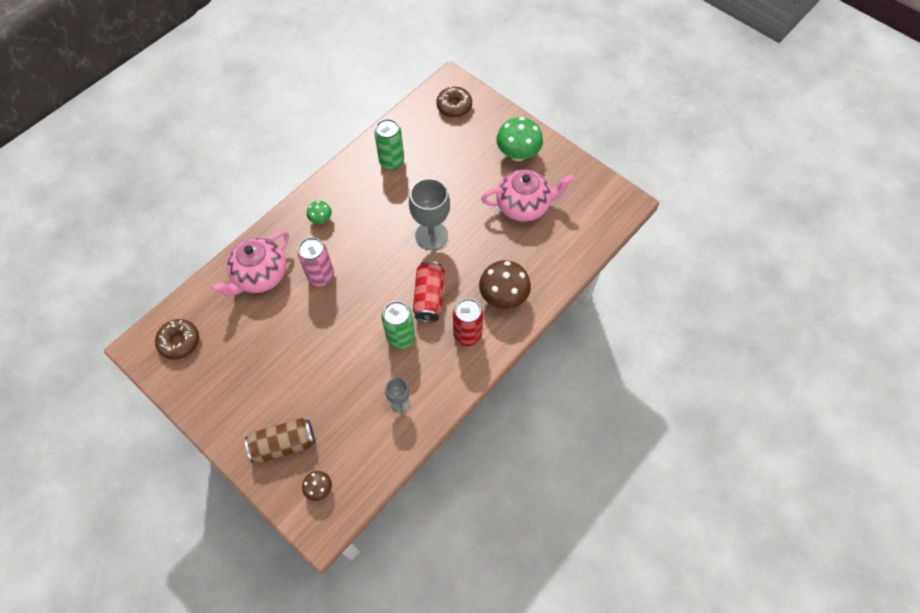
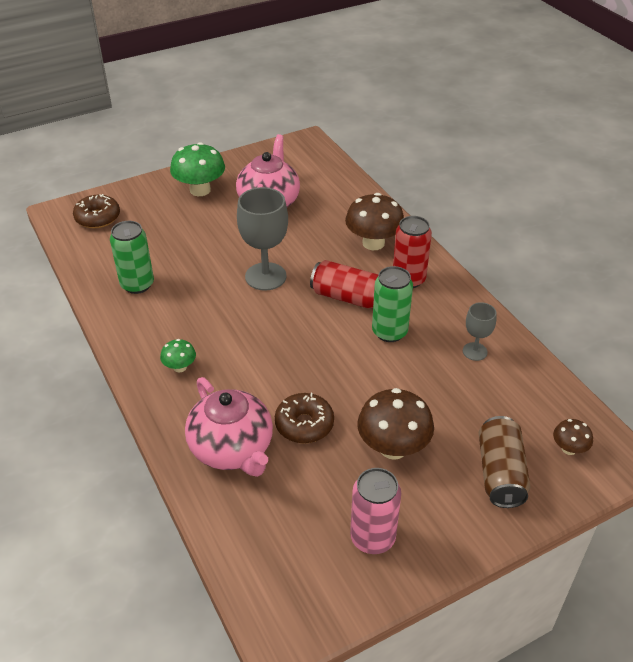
camera: 70 degrees left, 20 degrees down
(179, 342) = (296, 570): brown donut -> brown donut (304, 424)
(287, 370) = (393, 447): none -> brown mushroom
(321, 276) = (267, 385): pink can -> pink can (372, 538)

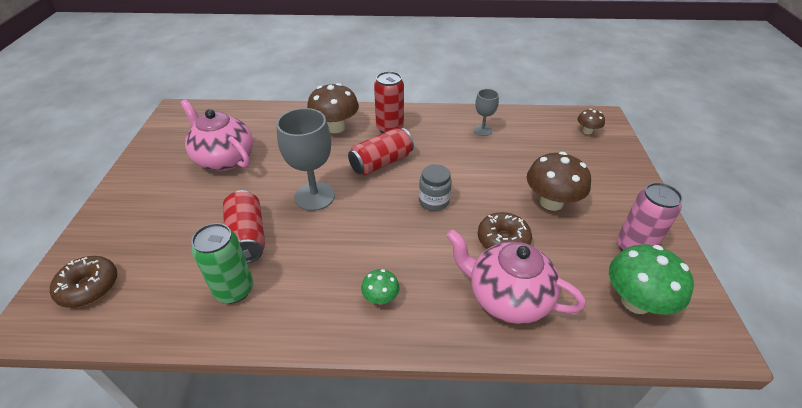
camera: 60 degrees left, 0 degrees up
(191, 263) = (247, 237): none -> red can
(200, 190) = (151, 193): green mushroom -> green mushroom (635, 301)
(232, 449) = (507, 297): pink teapot -> pink teapot turned 150 degrees counterclockwise
(321, 355) = (434, 201): none -> grey jar
(389, 332) = (435, 158): green can -> none
(500, 473) = (596, 165): brown can -> none

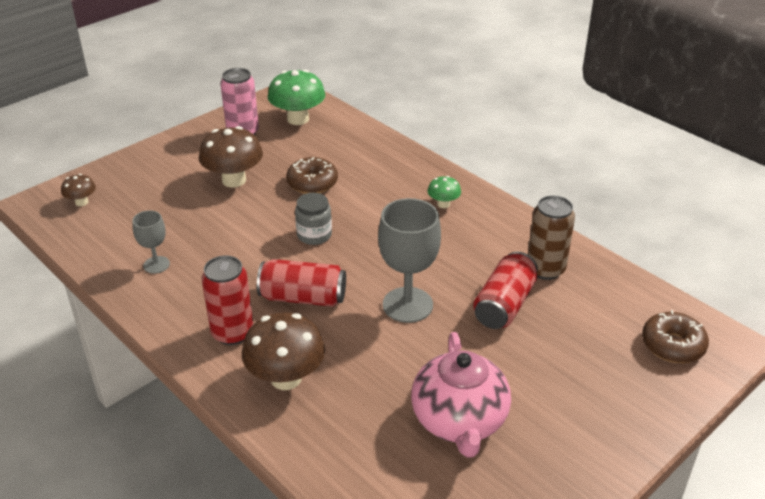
camera: 135 degrees left, 5 degrees down
(234, 290) = (545, 269): green can -> brown can
(507, 297) = (364, 160): pink teapot -> none

